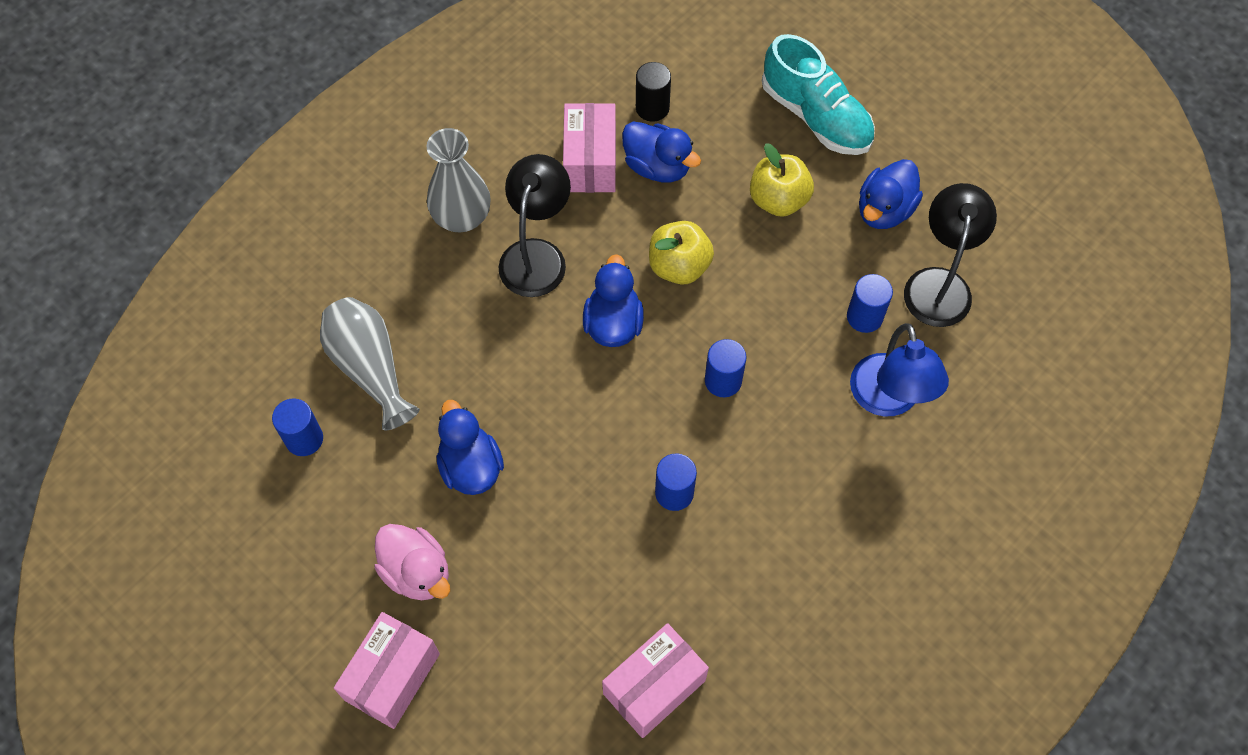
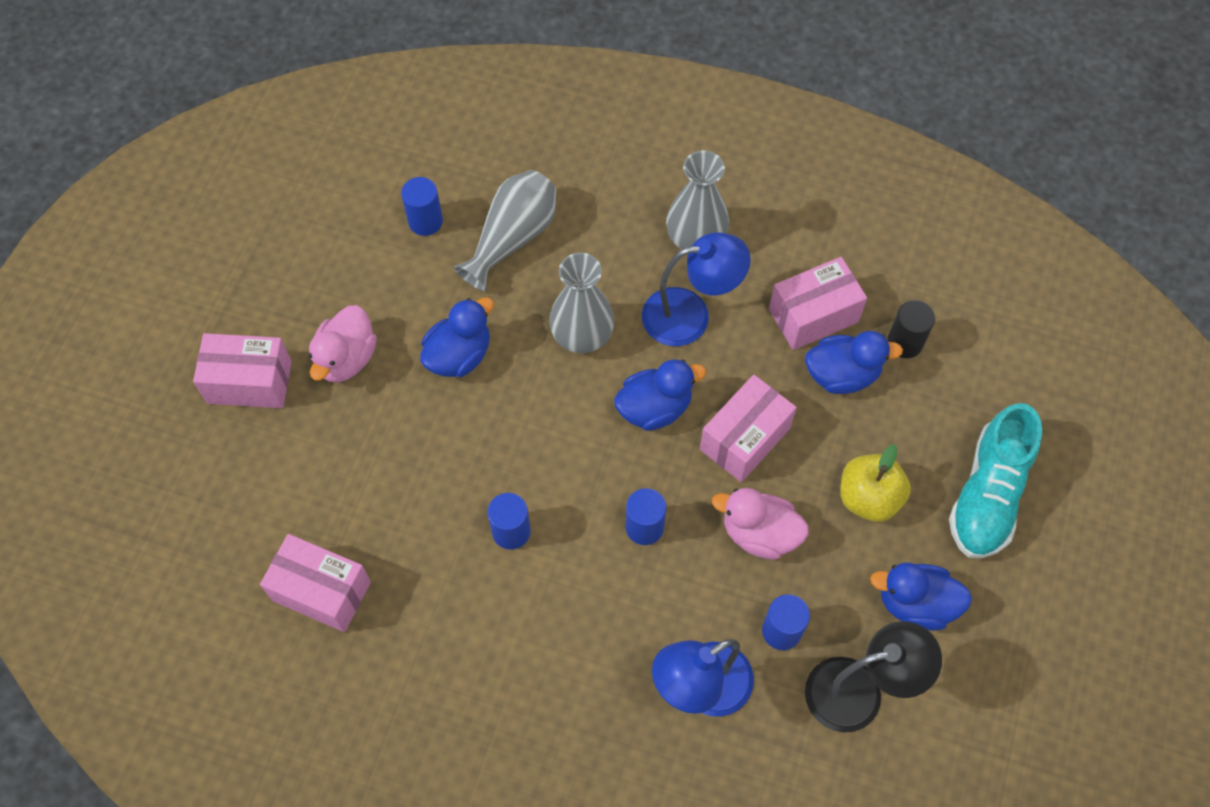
camera: 65 degrees right, 0 degrees up
(508, 352) = (582, 336): none -> grey vase
(536, 255) = (690, 315): black lamp -> blue lamp
(657, 166) = (842, 375): blue duck -> blue duck turned 105 degrees counterclockwise
(679, 266) = (745, 439): yellow apple -> pink box
(771, 294) = (759, 533): none -> pink duck

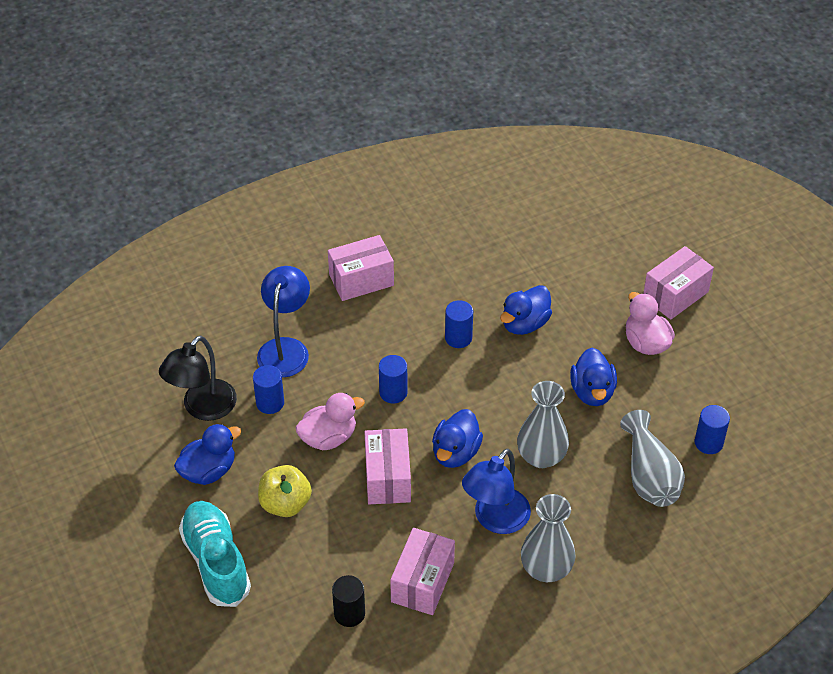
camera: 135 degrees right, 15 degrees down
(321, 591) = (514, 247): pink box -> pink box (361, 280)
(842, 375) = (368, 560): blue duck -> blue duck (524, 324)

